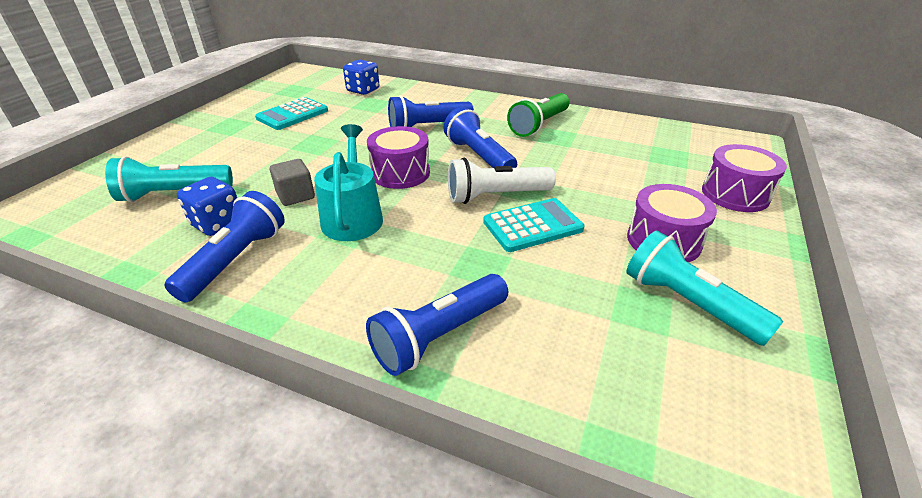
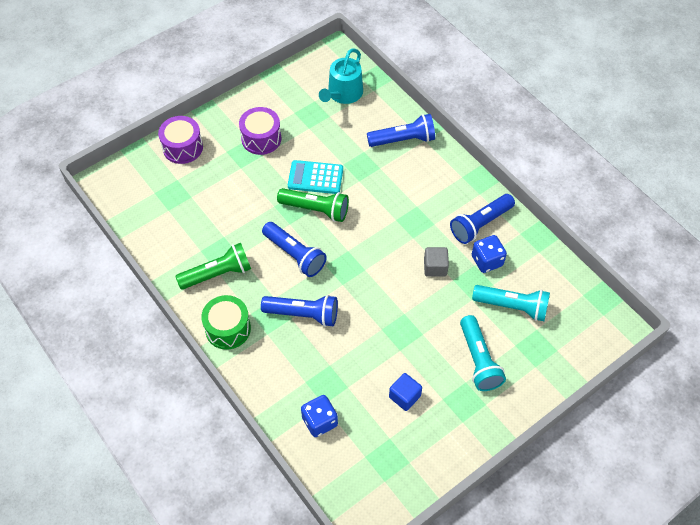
camera: 150 degrees left, 20 degrees up
(292, 114) = (404, 396): turquoise calculator -> blue cube
(353, 216) = (408, 230): turquoise watering can -> turquoise watering can (343, 94)
(400, 173) = (359, 261): purple drum -> none
(478, 156) = (295, 255): blue flashlight -> blue flashlight turned 45 degrees counterclockwise
(488, 104) = (228, 329): none -> green drum
(495, 196) = (316, 209): white flashlight -> green flashlight
(687, 303) = (291, 108): turquoise flashlight -> turquoise flashlight (479, 360)

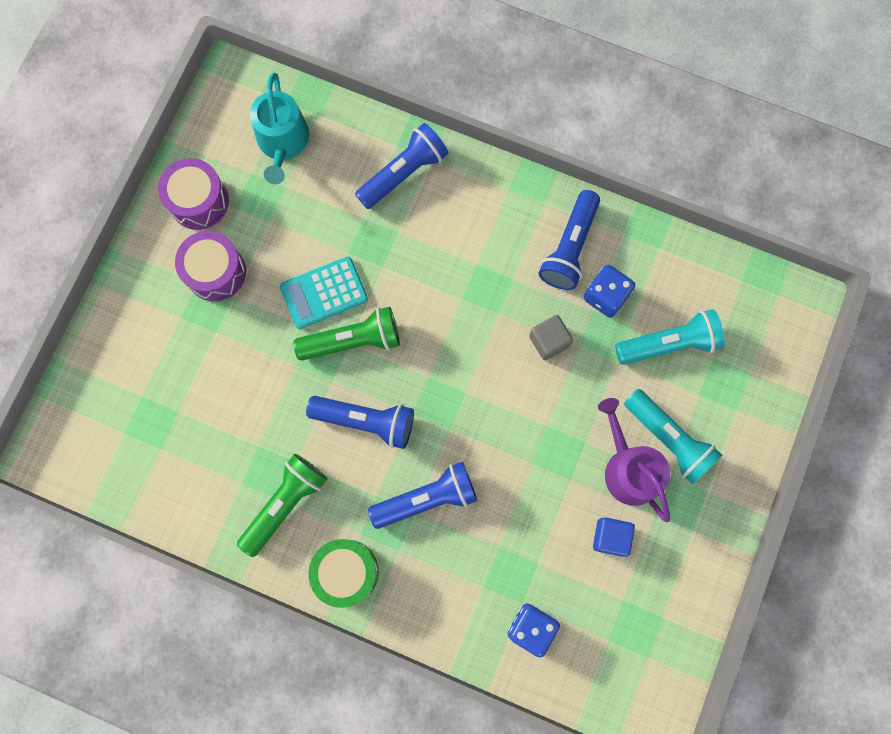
camera: 30 degrees left, 20 degrees up
(183, 147) = (118, 343): purple drum -> purple drum (199, 201)
(441, 363) = (628, 468): none -> purple watering can

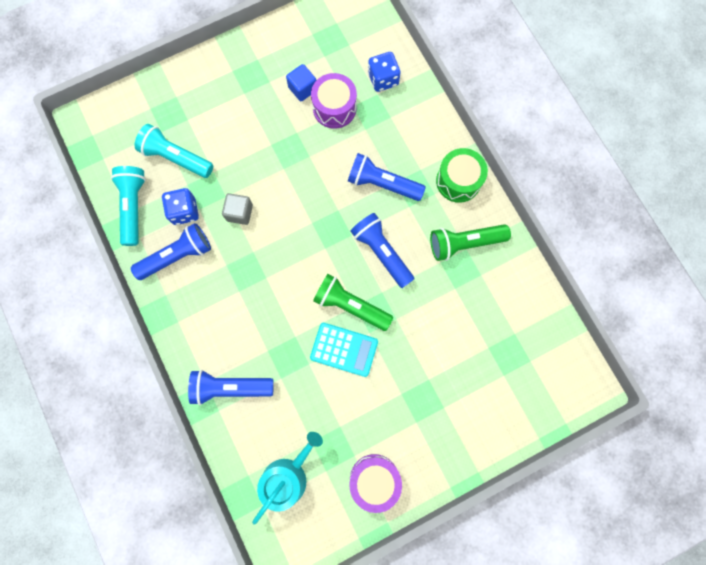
camera: 140 degrees left, 0 degrees up
(216, 272) = (400, 420): purple drum -> purple drum (334, 108)
(628, 468) = (261, 113): purple watering can -> none
(669, 439) = (225, 110): turquoise flashlight -> turquoise flashlight (133, 207)

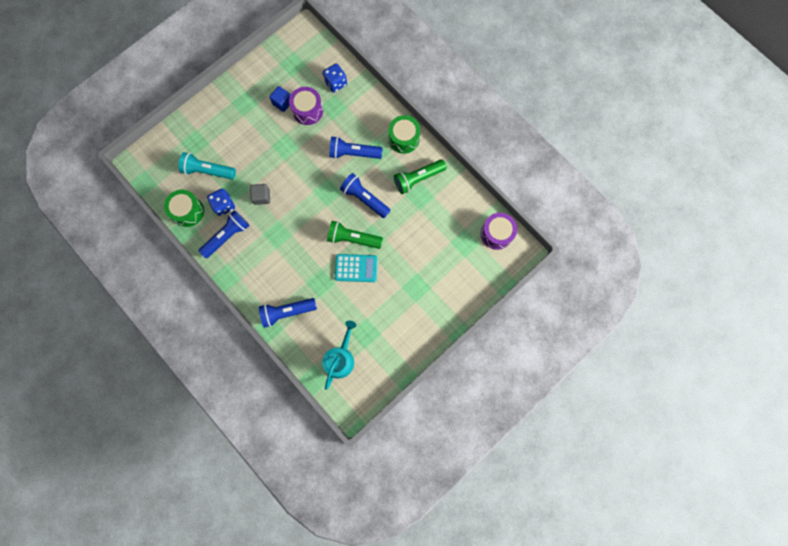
camera: 15 degrees left, 0 degrees up
(133, 207) = (188, 211): turquoise flashlight -> green drum
(374, 480) = (397, 345): purple drum -> purple drum (496, 234)

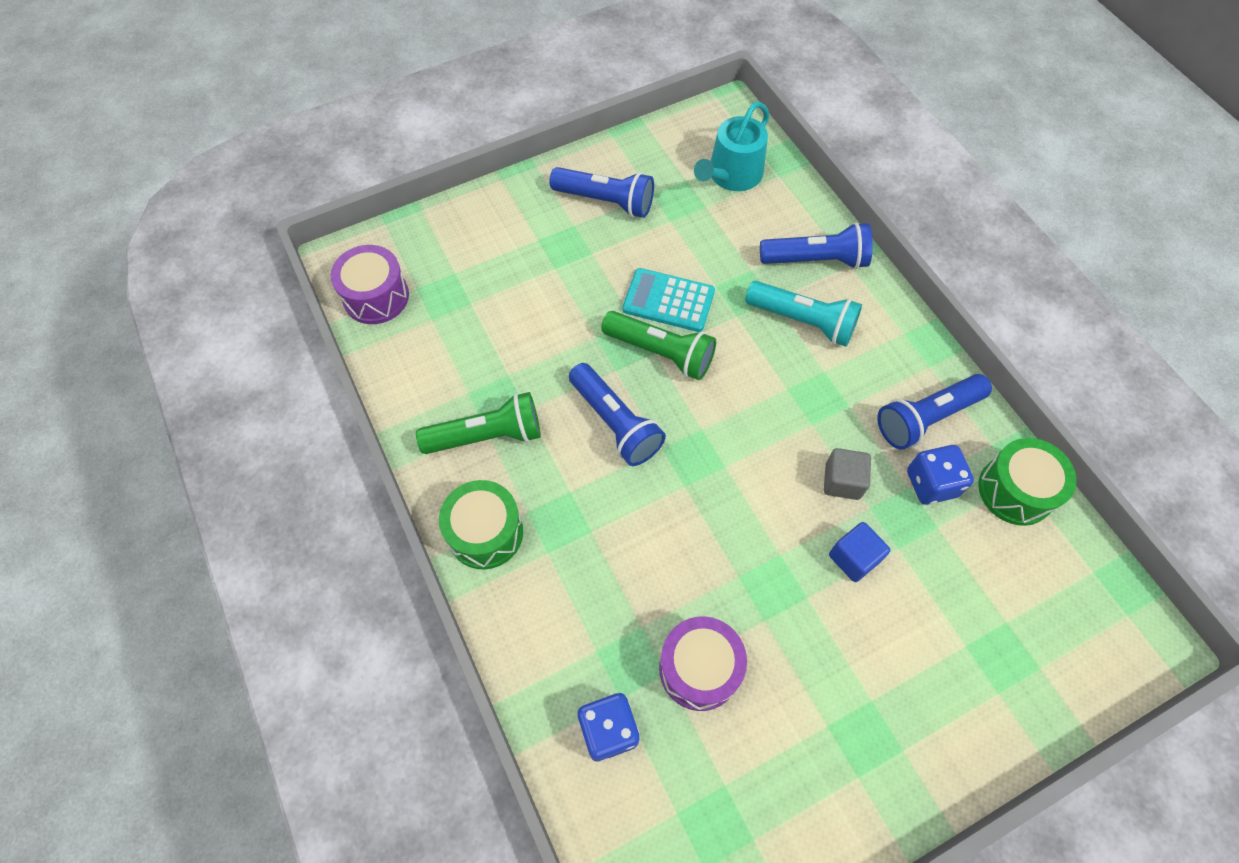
camera: 165 degrees left, 15 degrees down
(208, 171) = (968, 573): turquoise flashlight -> turquoise flashlight (803, 321)
(282, 103) = (761, 709): blue cube -> blue cube (853, 558)
(353, 153) = (612, 528): blue flashlight -> blue flashlight (606, 201)

